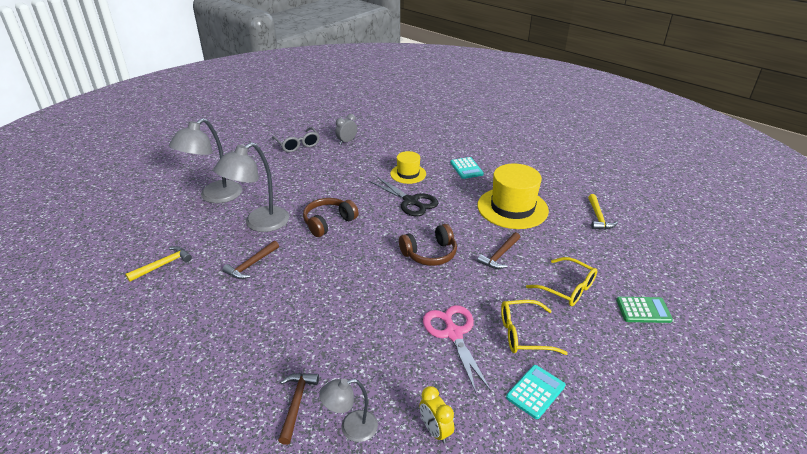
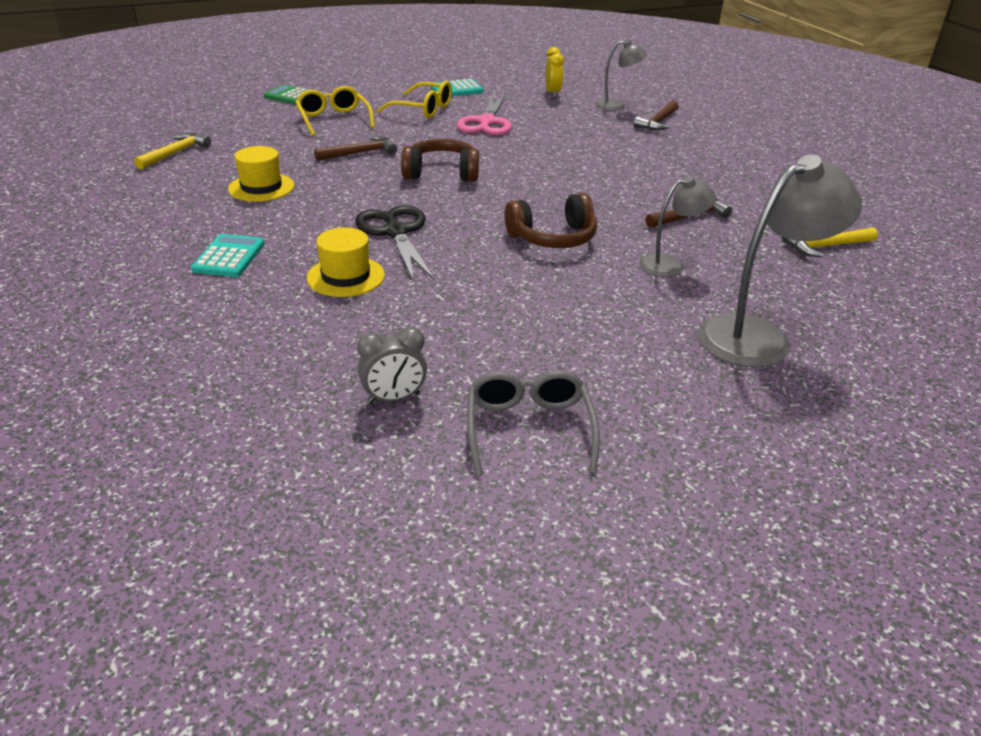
camera: 155 degrees left, 0 degrees up
(259, 224) = (670, 264): grey lamp -> grey lamp, size x0.57
(512, 208) = (261, 187): yellow hat -> yellow hat, size x0.56

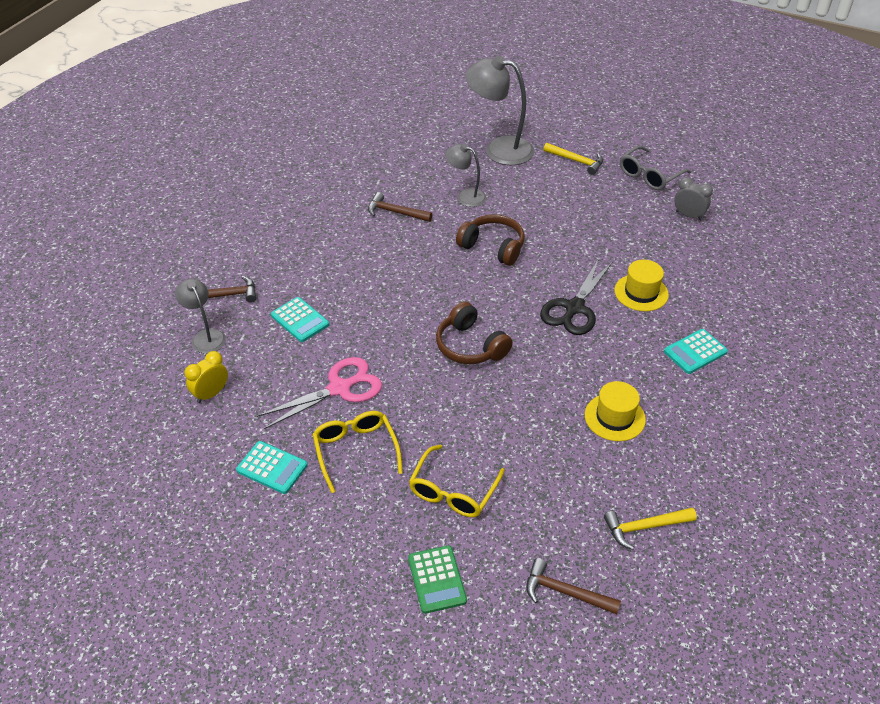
camera: 130 degrees left, 10 degrees up
(360, 153) = (495, 414): brown hammer -> brown hammer (565, 592)
(585, 133) = (300, 320): none -> turquoise calculator
(825, 247) = (374, 158): yellow hammer -> yellow hammer (576, 161)

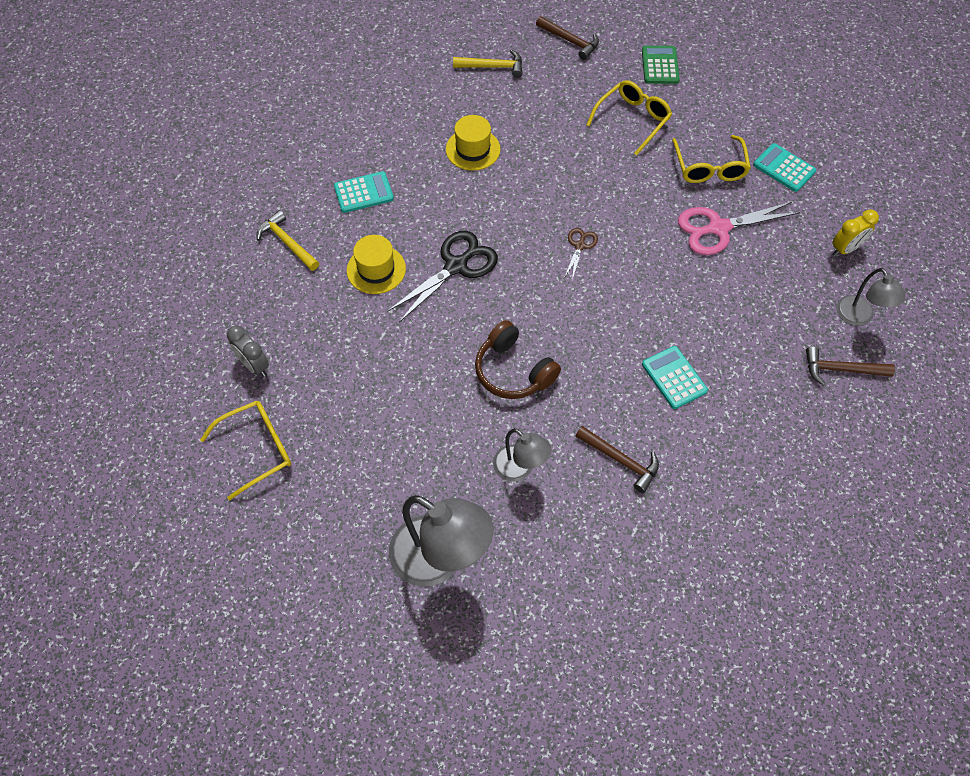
camera: 165 degrees left, 15 degrees up
(300, 320) = (755, 316): turquoise calculator -> turquoise calculator (674, 377)
(470, 346) = (580, 246): brown headphones -> brown scissors
(576, 161) = (340, 504): yellow hammer -> yellow hammer (287, 243)
(649, 175) = (257, 449): grey glasses -> yellow glasses

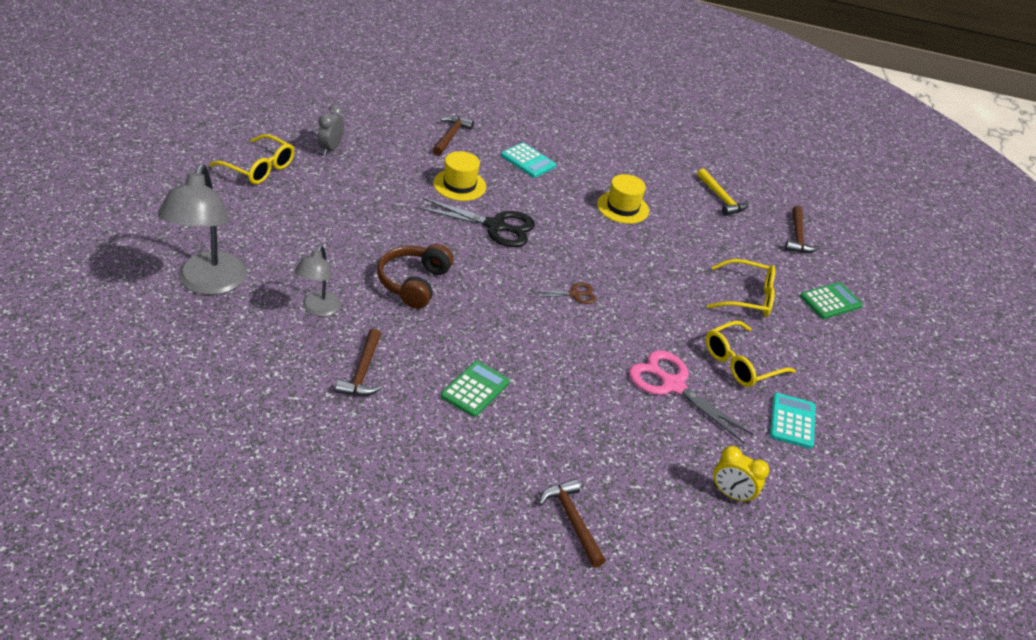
camera: 55 degrees right, 20 degrees down
(287, 243) = (450, 136): yellow hammer -> brown hammer
(674, 377) = (475, 389): turquoise calculator -> green calculator
(858, 317) = (650, 524): grey lamp -> none

